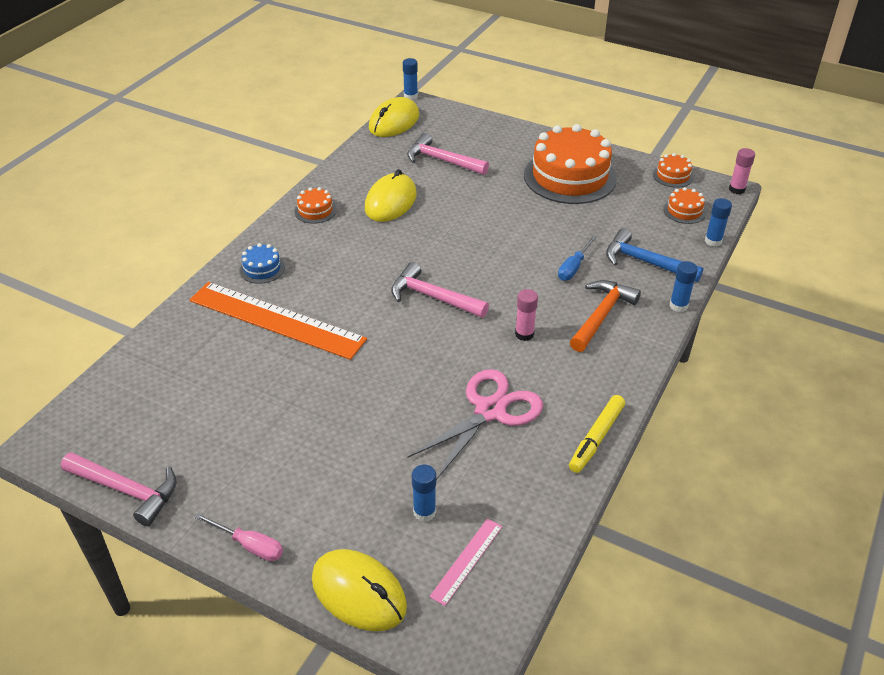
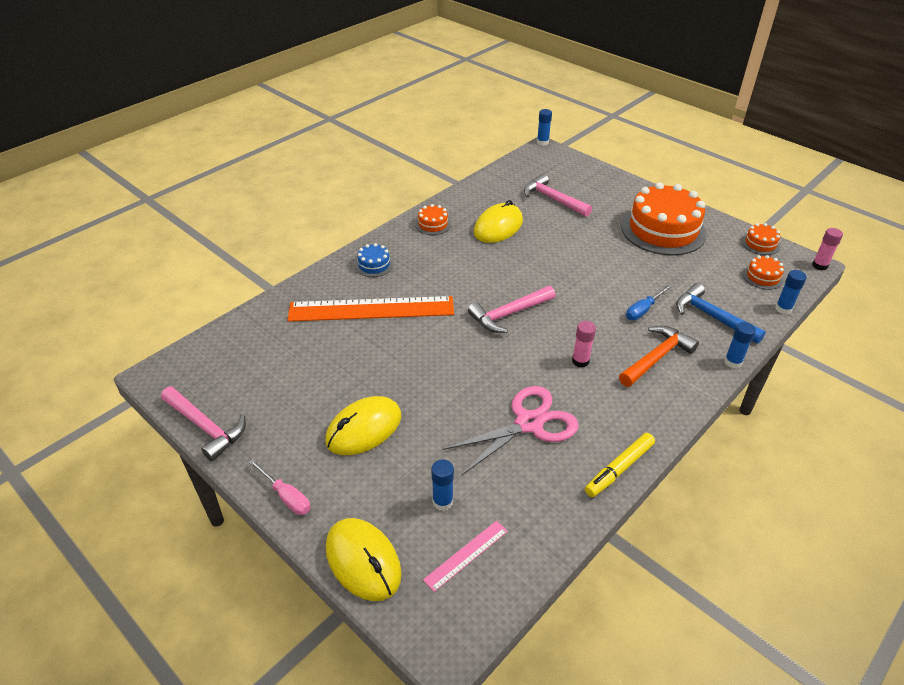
camera: 15 degrees right, 0 degrees up
(276, 320) = (371, 309): orange ruler -> orange ruler turned 45 degrees counterclockwise
(394, 122) = (522, 161): yellow mouse -> yellow mouse (364, 429)
(433, 297) = (509, 314): pink hammer -> pink hammer turned 75 degrees counterclockwise

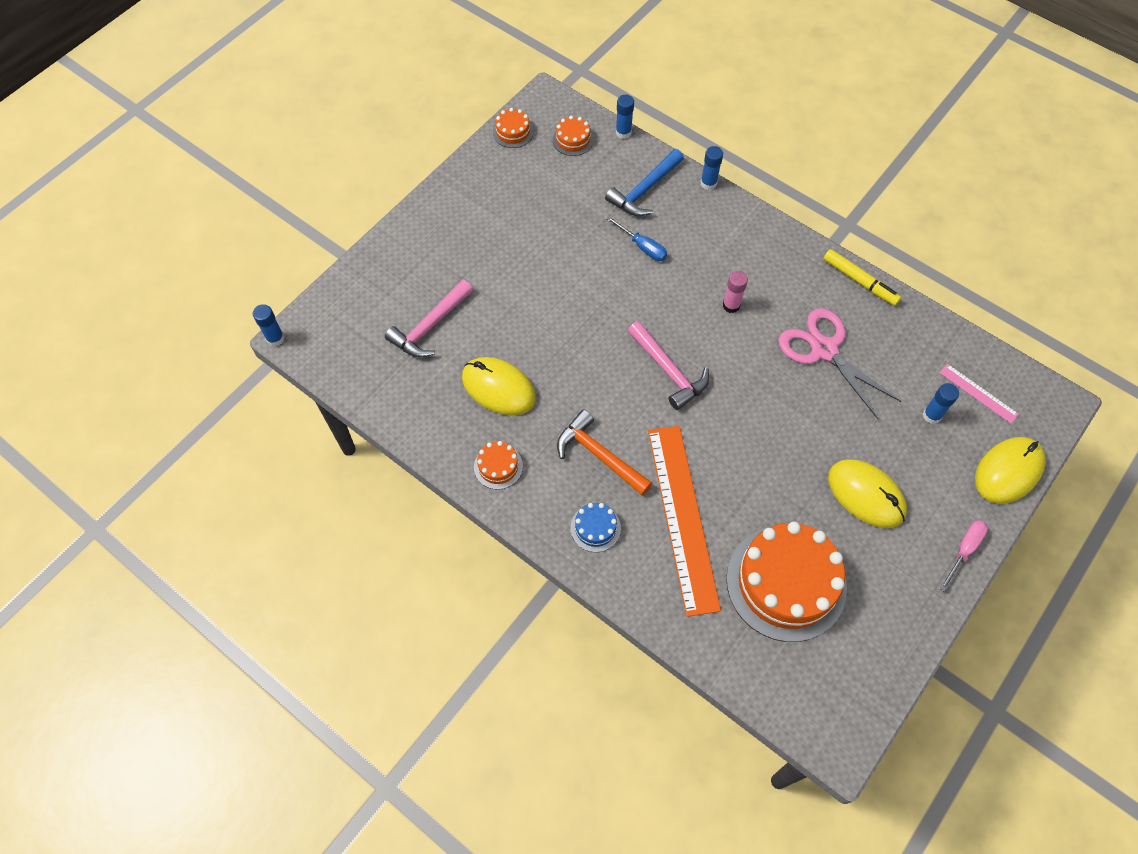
camera: 95 degrees left, 20 degrees up
(205, 427) = (902, 657): pink hammer -> none
(656, 357) = (714, 242): orange hammer -> orange hammer (599, 455)
(663, 230) = (492, 216): orange cake -> orange cake (786, 583)
(819, 265) = (548, 91): pink glue stick -> none

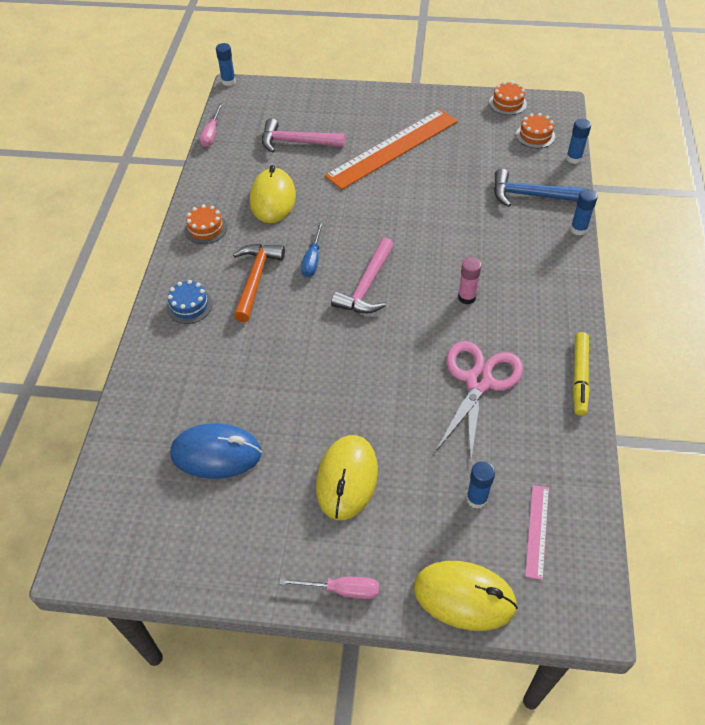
camera: 60 degrees right, 10 degrees down
(353, 395) = (212, 134): none -> pink screwdriver
(642, 247) = (473, 218): blue screwdriver -> blue screwdriver (312, 259)
(682, 517) = (234, 355): orange ruler -> orange ruler (393, 148)
(786, 583) = (216, 454): orange cake -> blue mouse

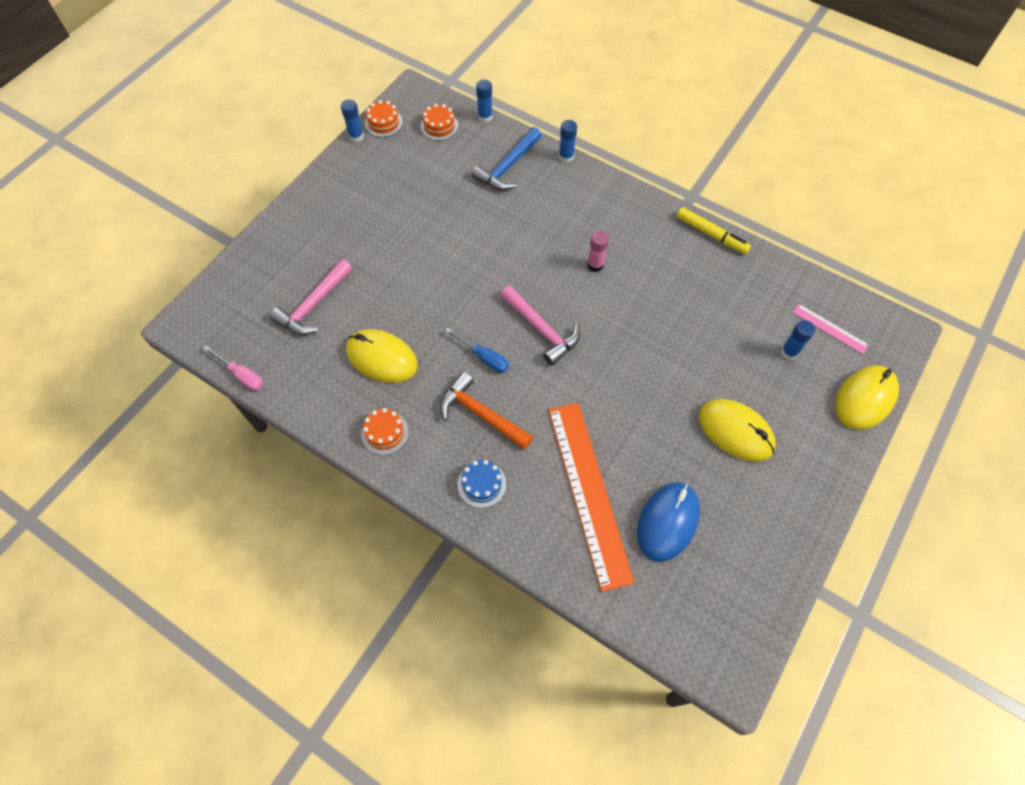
camera: 65 degrees left, 10 degrees up
(228, 81) = (165, 327): blue glue stick -> blue glue stick (356, 136)
(342, 590) = (832, 477): pink screwdriver -> none
(393, 148) = (380, 232): orange ruler -> orange ruler (589, 492)
(479, 382) = (685, 299): pink scissors -> none

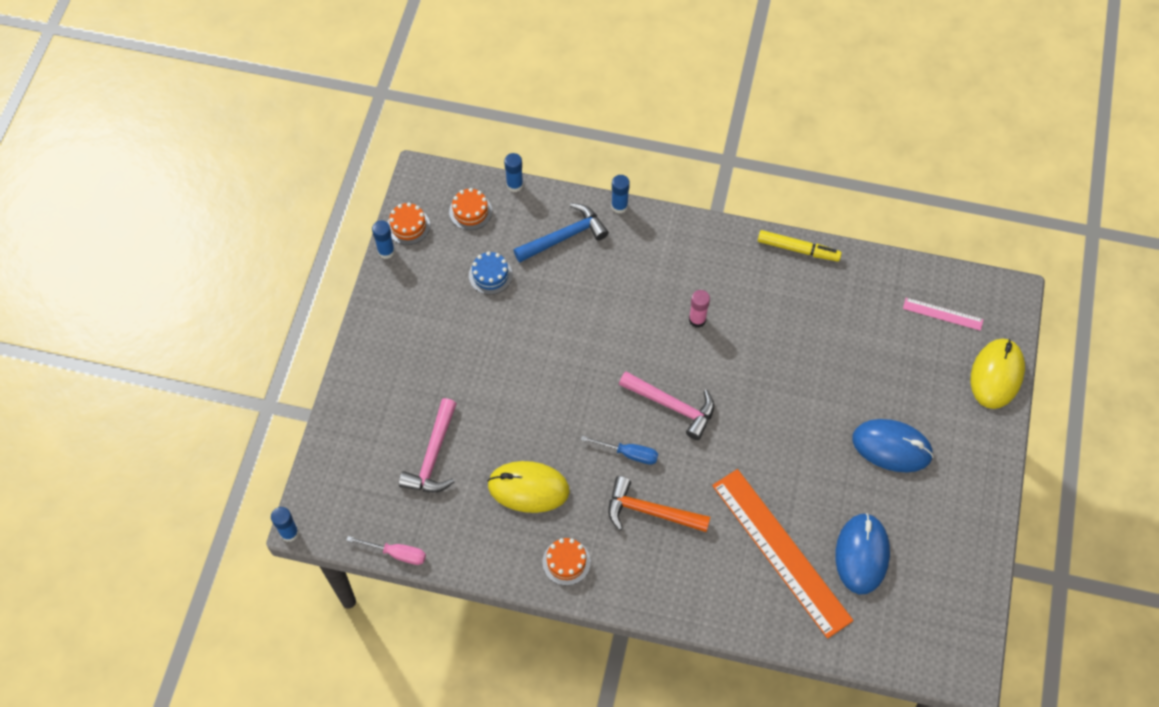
camera: 20 degrees left, 0 degrees up
(482, 484) = (680, 579): blue cake -> blue cake (490, 275)
(508, 166) = (564, 237): blue hammer -> blue hammer turned 135 degrees counterclockwise
(735, 431) = (891, 447): yellow mouse -> blue mouse
(789, 352) = (913, 351): blue glue stick -> blue glue stick (289, 533)

